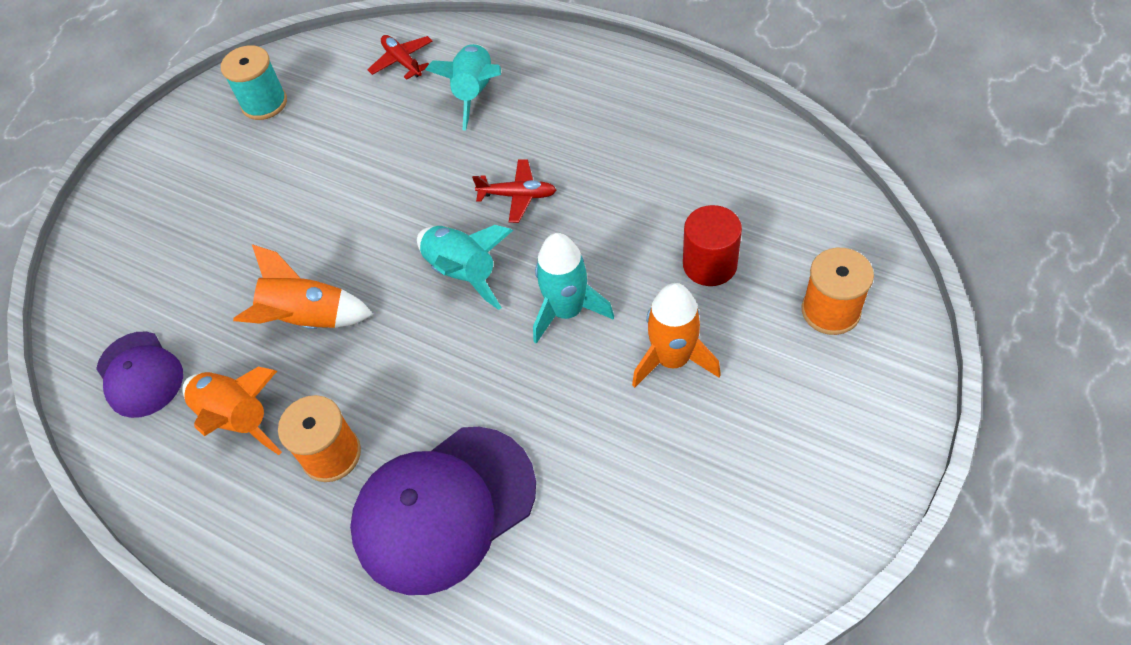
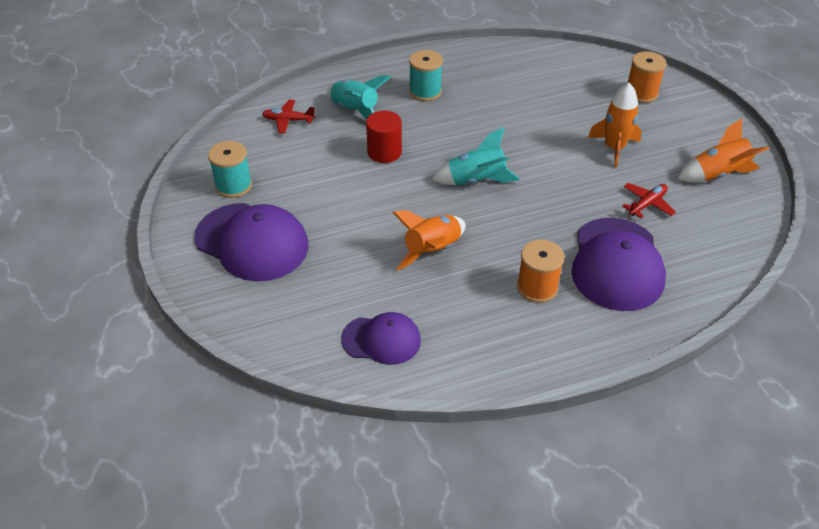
camera: 55 degrees left, 10 degrees down
(197, 177) = (252, 242): none -> purple cap
(238, 418) = (468, 312): orange rocket -> orange rocket (717, 174)
(518, 195) = (450, 136): red plane -> red plane (647, 204)
(567, 311) = (546, 162): turquoise rocket -> none
(575, 118) = (425, 91): none -> turquoise spool
(709, 264) = (574, 107): red cylinder -> red cylinder (384, 152)

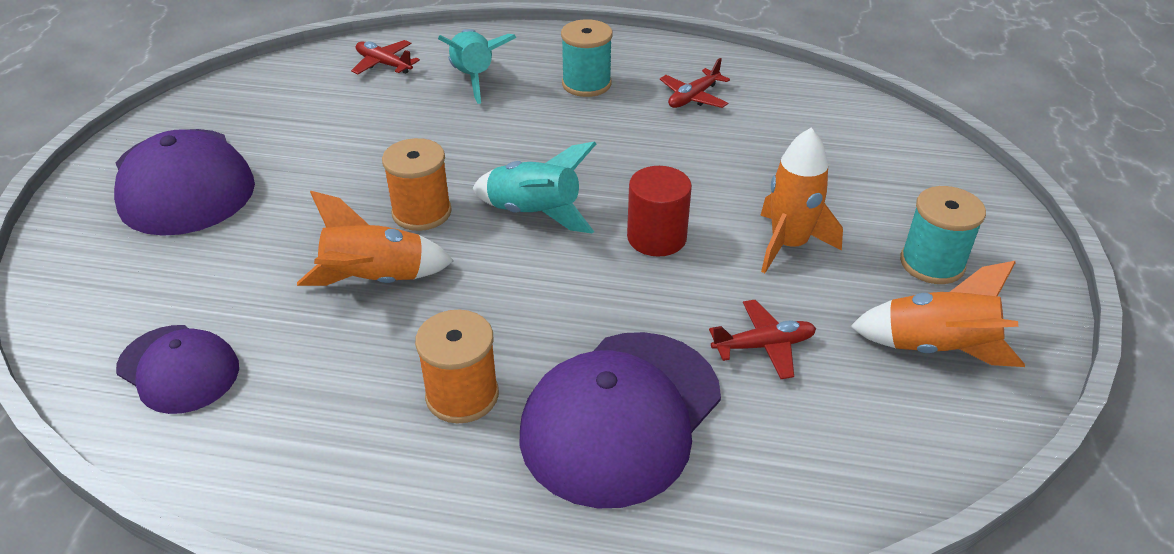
camera: 30 degrees right, 5 degrees down
(233, 185) = (240, 113): turquoise spool -> turquoise spool (932, 263)
(384, 152) = (455, 136): red cylinder -> red cylinder (656, 237)
(492, 80) = (693, 97): none -> red plane
(641, 93) = (910, 184): orange spool -> orange spool (421, 212)

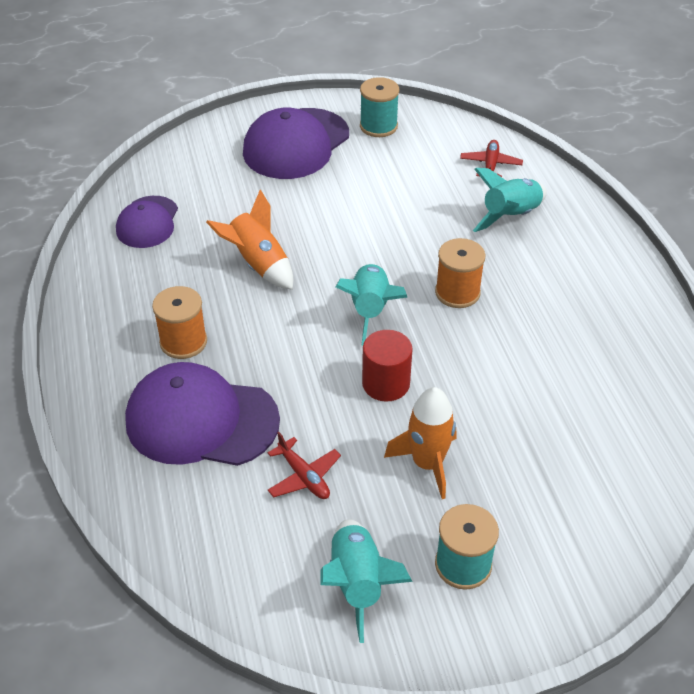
camera: 65 degrees right, 5 degrees up
(421, 212) = (335, 256): orange spool -> orange spool (457, 292)
(586, 84) = (555, 279): turquoise spool -> turquoise spool (378, 126)
(693, 97) = (590, 349): red plane -> none
(935, 348) = (357, 583): orange rocket -> turquoise rocket

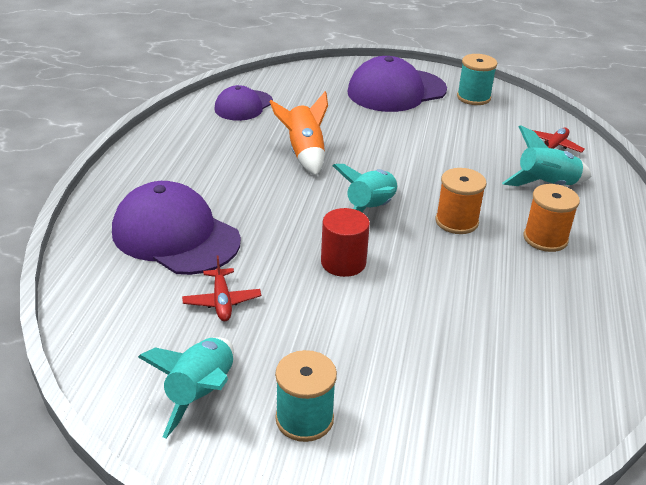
camera: 25 degrees right, 10 degrees down
(183, 342) = (206, 183): orange spool -> orange spool (545, 238)
(427, 463) = (333, 331): orange rocket -> none

